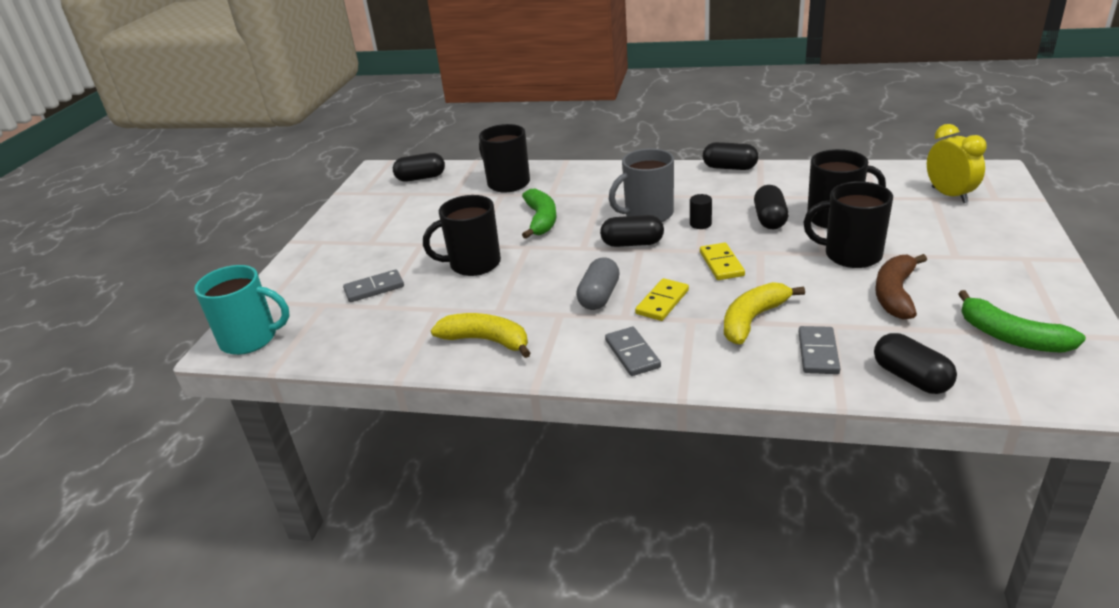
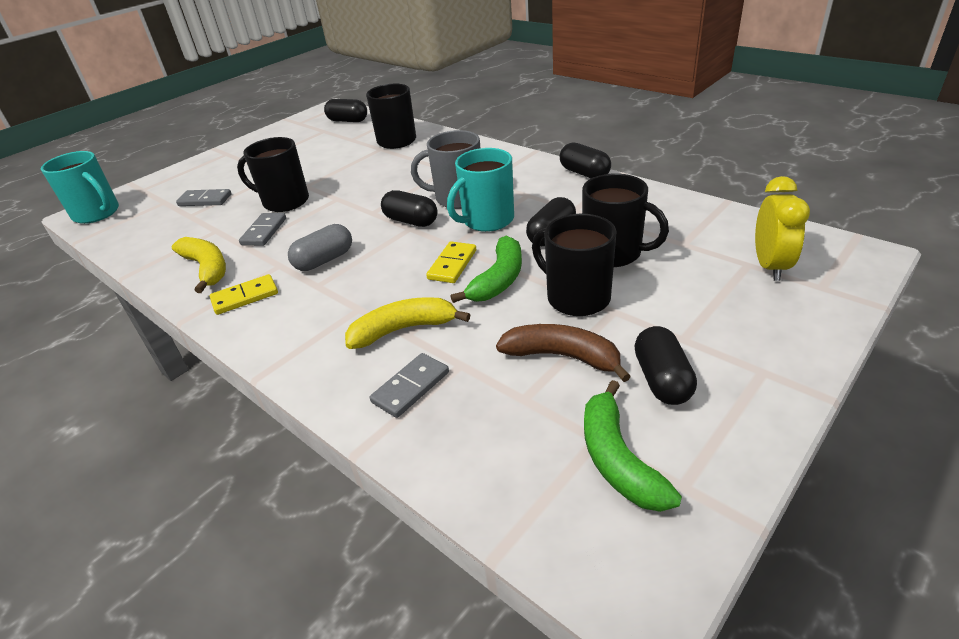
camera: 30 degrees right, 5 degrees up
(541, 220) = (376, 179): green banana -> green banana (498, 280)
(632, 354) = (277, 322): grey domino -> grey domino (264, 231)
(662, 302) = (360, 283): yellow domino -> yellow domino (245, 297)
(700, 224) = (487, 220): black cylinder -> turquoise mug
(895, 294) = (562, 356): brown banana -> brown banana turned 60 degrees clockwise
(911, 378) = (454, 455): black capsule -> black capsule (662, 379)

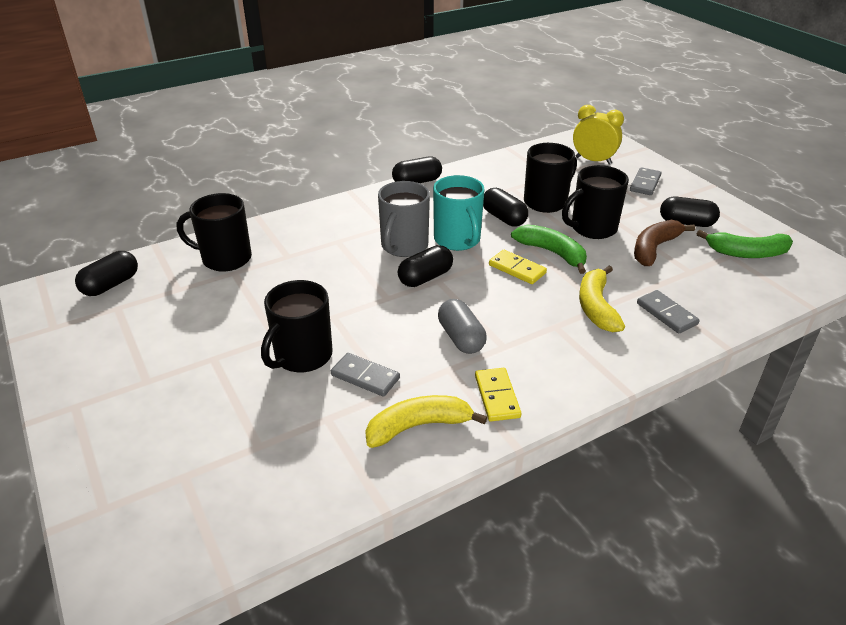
camera: 75 degrees left, 0 degrees up
(97, 213) = (142, 565): turquoise mug -> none
(205, 200) = (224, 429): grey domino -> grey domino (645, 183)

